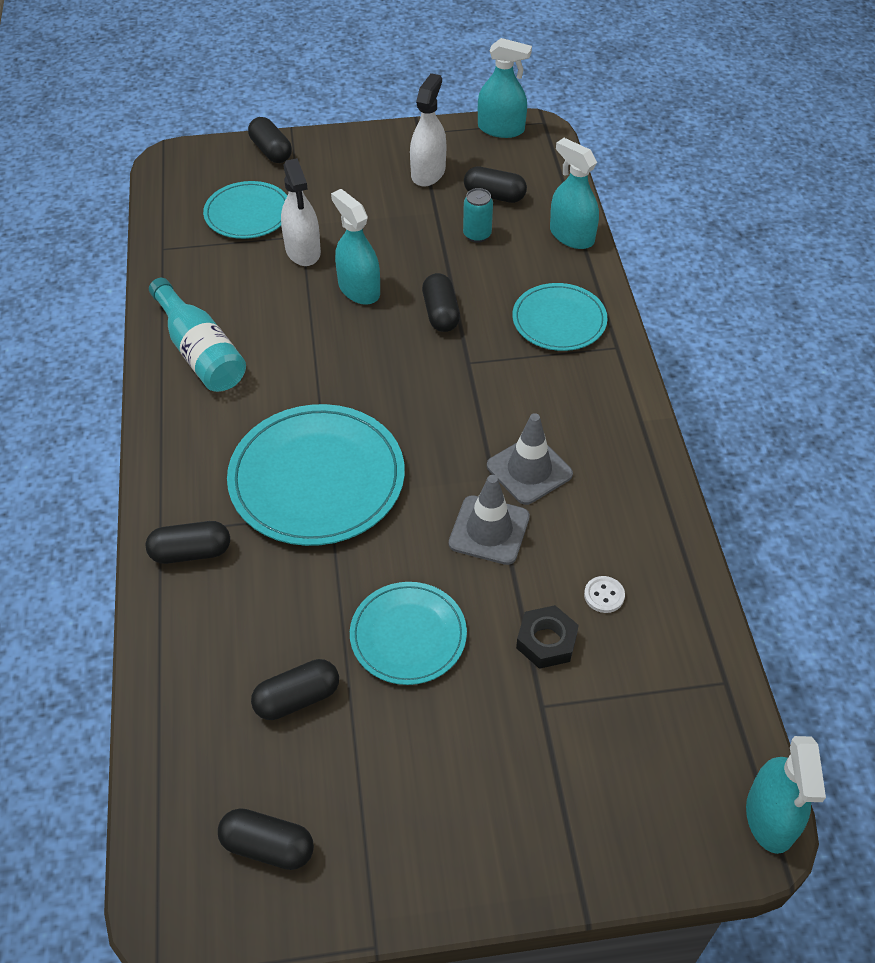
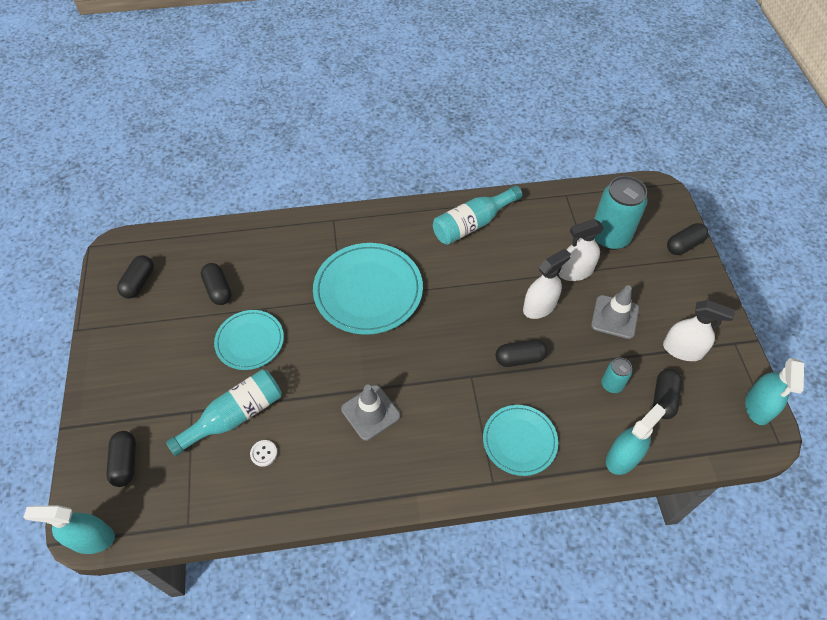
camera: 90 degrees right, 5 degrees up
(191, 552) = (318, 235): black capsule -> black capsule (125, 462)
(248, 213) = (610, 237): turquoise plate -> turquoise can
(359, 289) = (539, 306): turquoise spray bottle -> white spray bottle
(489, 530) = (321, 386): grey traffic cone -> grey traffic cone (614, 317)
(546, 641) = (234, 416): black nut -> turquoise bottle

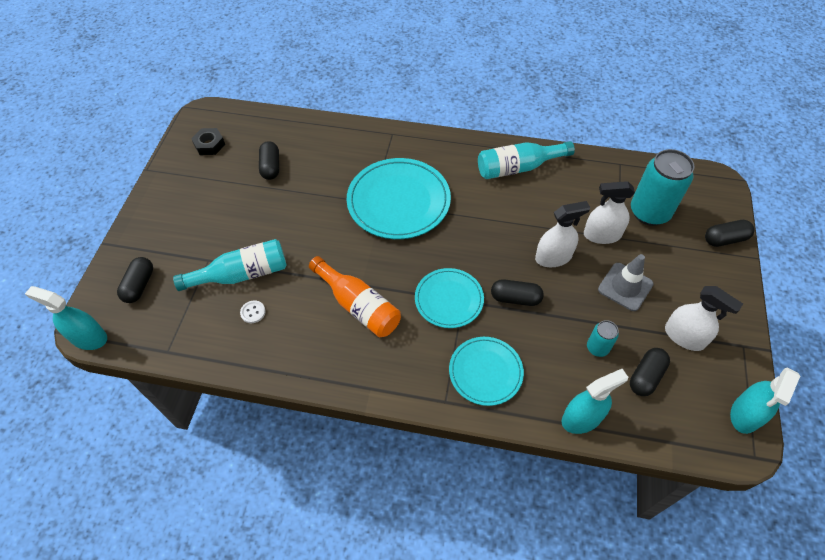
camera: 20 degrees right, 0 degrees up
(139, 282) = (209, 145): black capsule -> black nut
(250, 341) = (279, 216): turquoise plate -> turquoise plate (449, 299)
(370, 412) = (358, 305): grey traffic cone -> orange bottle

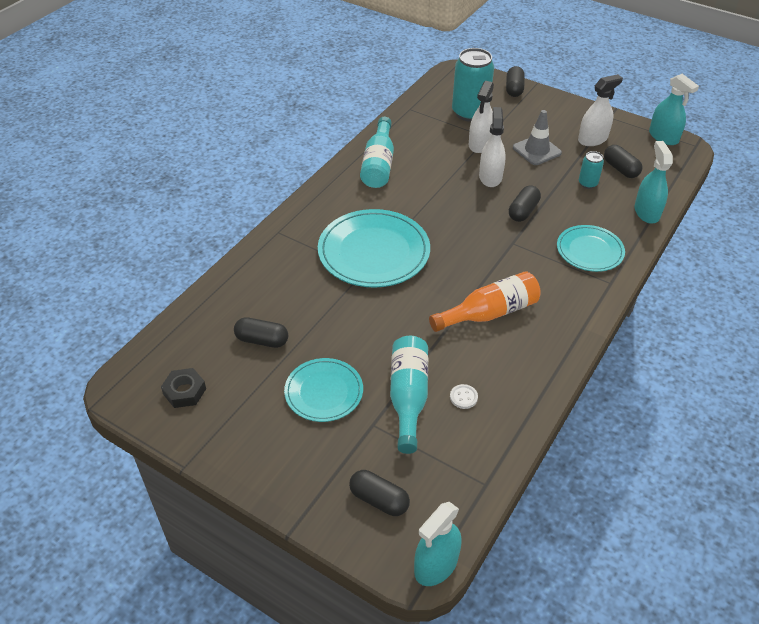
camera: 70 degrees left, 10 degrees down
(449, 299) = (507, 251): turquoise plate -> turquoise plate (324, 392)

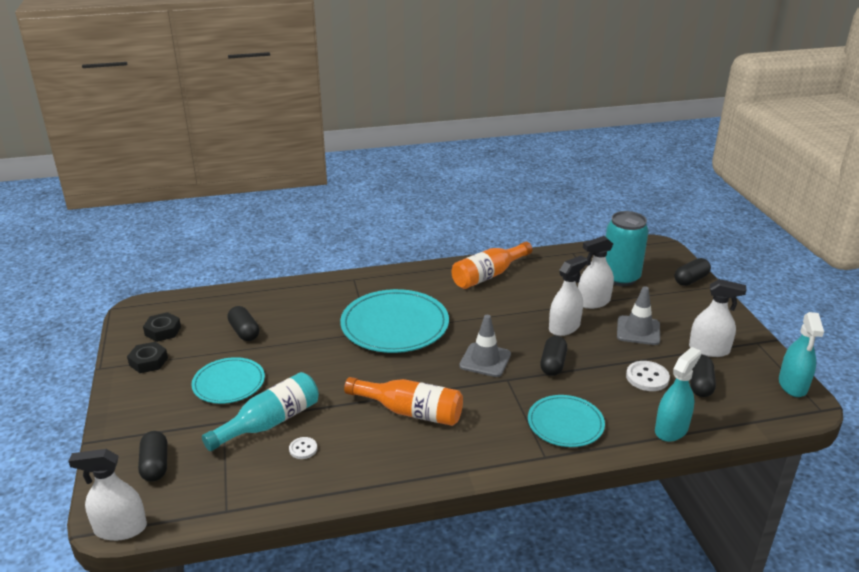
camera: 45 degrees right, 15 degrees down
(221, 427) = (148, 361): none -> black nut
(379, 164) = (488, 275): turquoise bottle -> orange bottle
(436, 565) = (120, 528): turquoise spray bottle -> white spray bottle
(478, 238) = (485, 360): none -> grey traffic cone
(523, 211) = (553, 364): black capsule -> black capsule turned 60 degrees counterclockwise
(587, 183) = (647, 377): turquoise can -> white button

